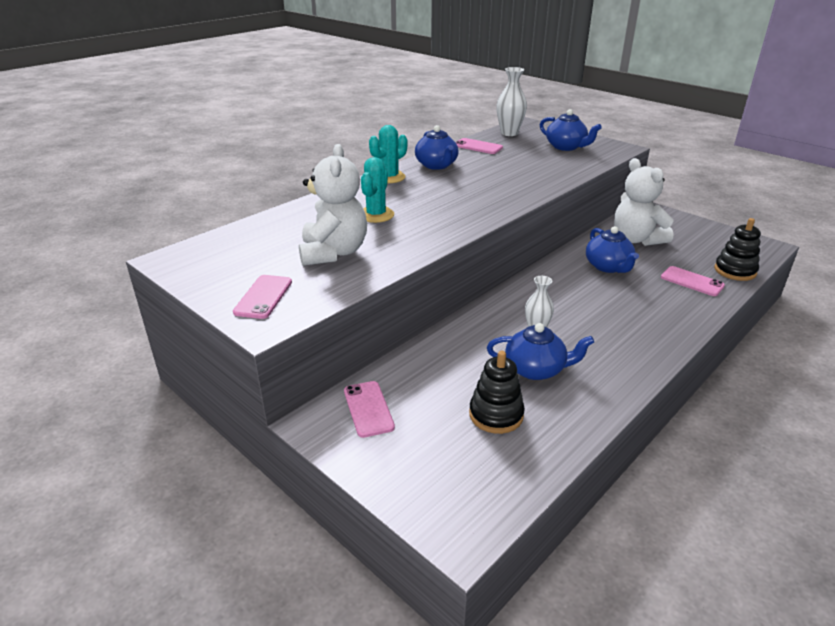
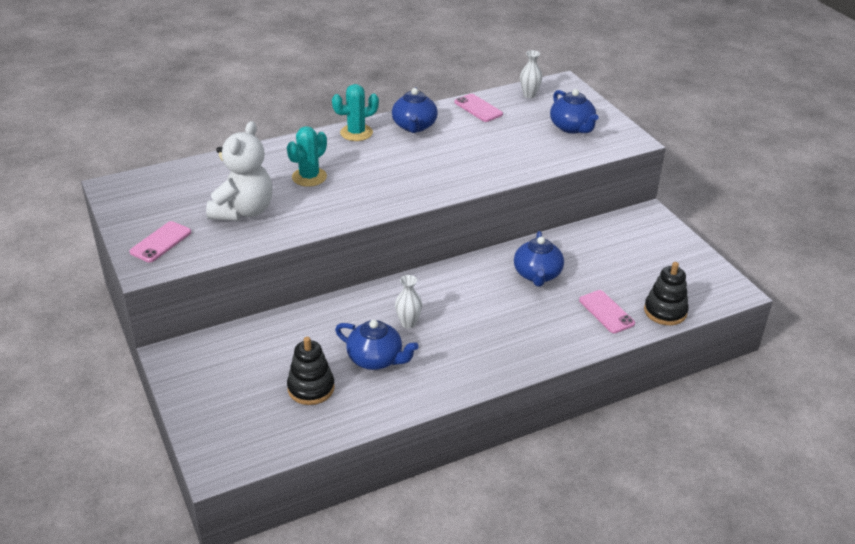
camera: 20 degrees right, 5 degrees up
(368, 409) = (217, 355): pink phone -> none
(509, 133) = (529, 95): white vase -> white vase, size x0.66
(636, 239) = (598, 250): white teddy bear -> none

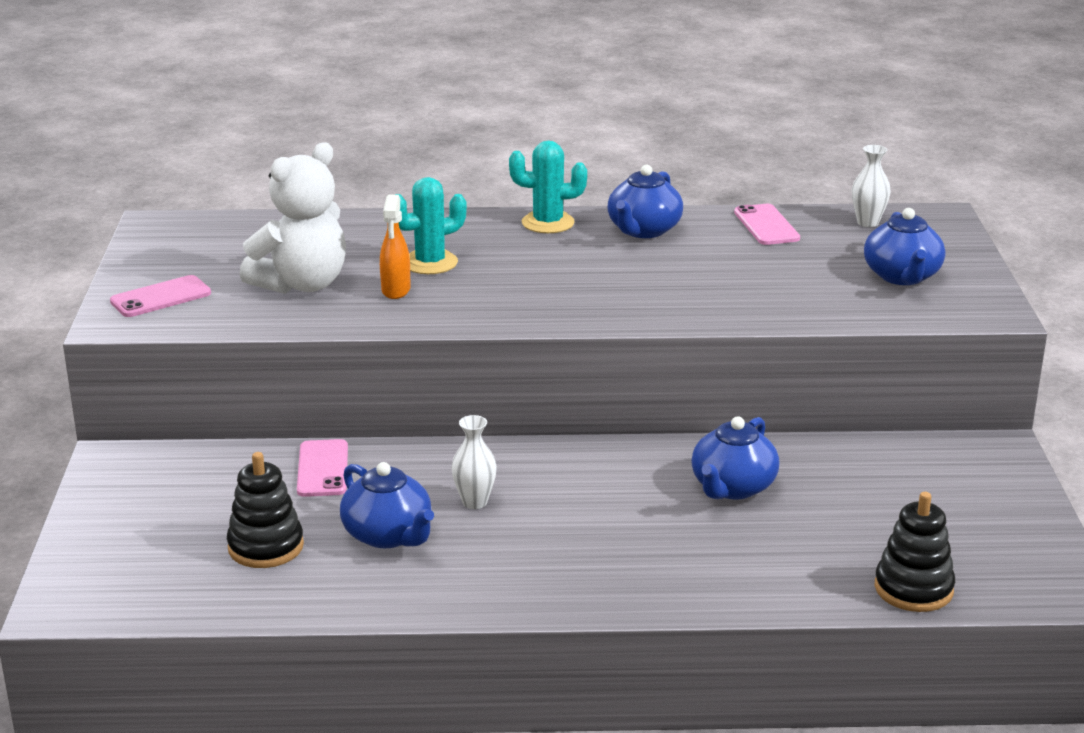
camera: 25 degrees right, 10 degrees down
(304, 202) = (396, 290): none -> orange spray bottle
(606, 312) = (808, 564): pink phone -> pink phone (323, 469)

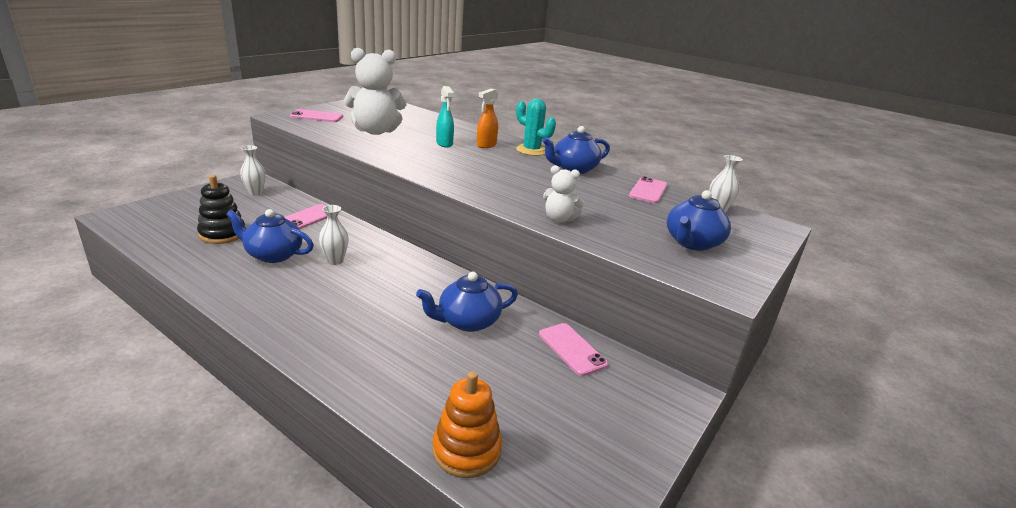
camera: 35 degrees right, 0 degrees up
(169, 474) = (255, 193): none -> white vase
(388, 535) = (273, 255): blue teapot -> blue teapot turned 105 degrees clockwise
(396, 290) = (406, 146): orange spray bottle -> orange spray bottle (486, 145)
(430, 263) = (444, 144): turquoise cactus -> turquoise spray bottle
(749, 310) = (559, 219): none -> white teddy bear
(864, 460) = (572, 349): none -> pink phone
(913, 589) = (466, 450): black stacking toy -> orange stacking toy

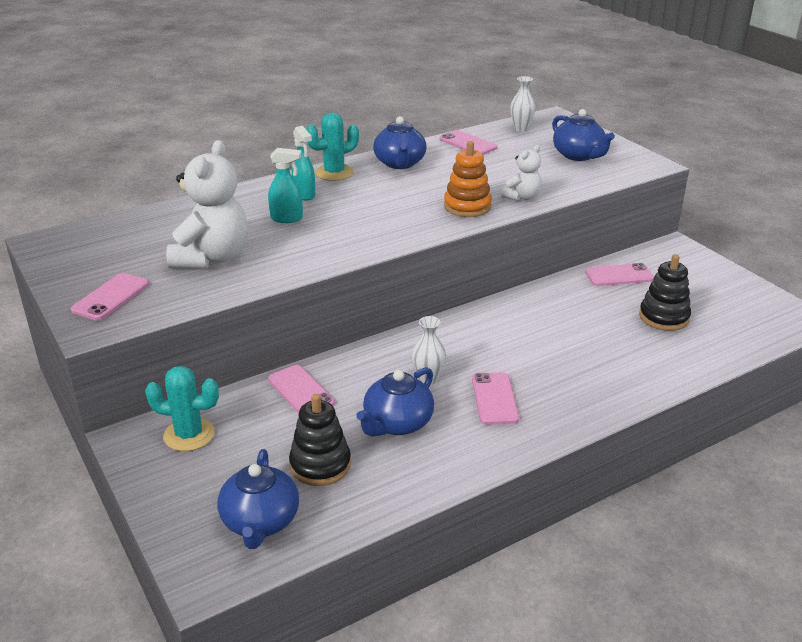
camera: 65 degrees left, 5 degrees up
(255, 193) = (189, 435): white vase -> turquoise cactus
(313, 292) = (494, 398): none -> pink phone
(466, 450) = (731, 345): orange stacking toy -> orange stacking toy (467, 206)
(467, 321) = (569, 316): blue teapot -> blue teapot (260, 522)
(486, 145) = (304, 195): orange spray bottle -> turquoise spray bottle
(501, 388) = (664, 317): none -> black stacking toy

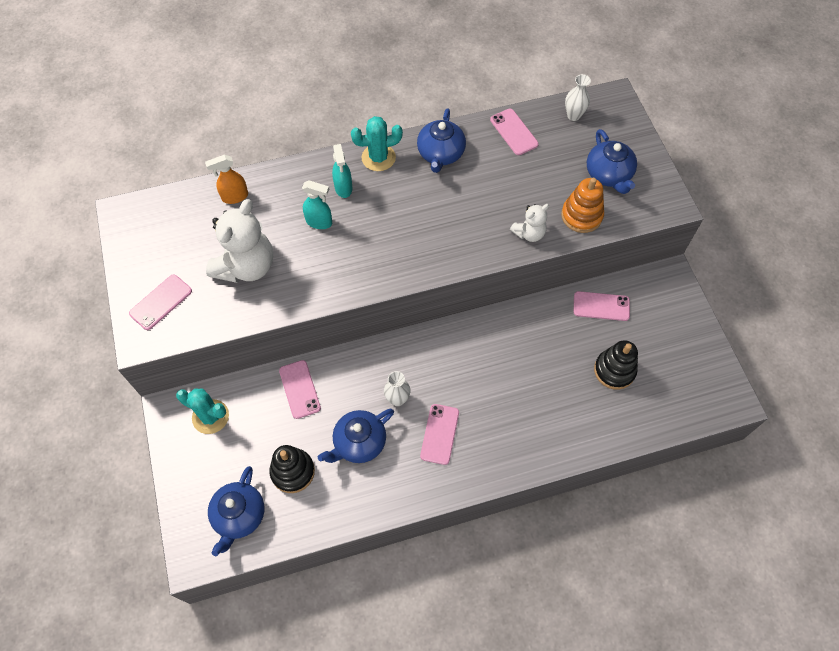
camera: 15 degrees right, 30 degrees up
(180, 215) = (234, 197): none -> orange spray bottle
(467, 206) = (475, 237): orange stacking toy -> orange stacking toy (581, 216)

